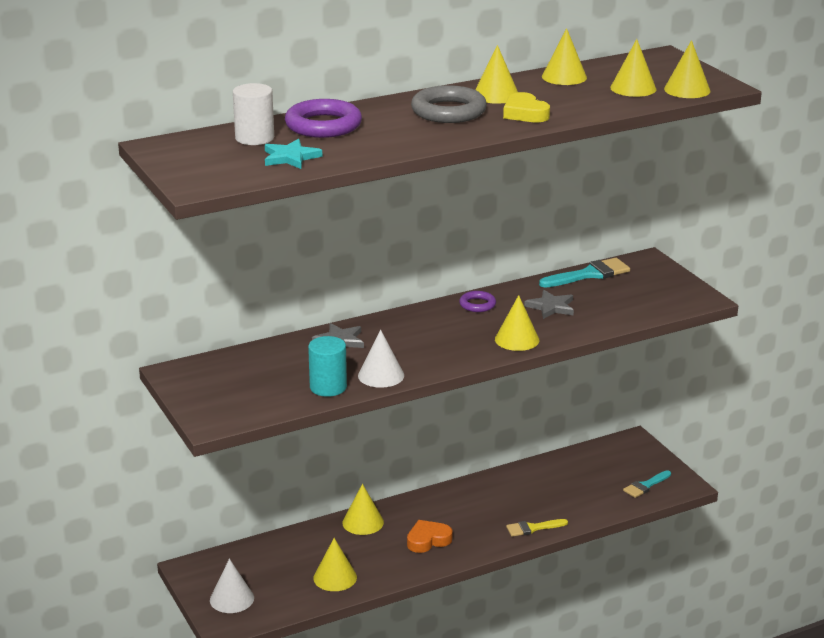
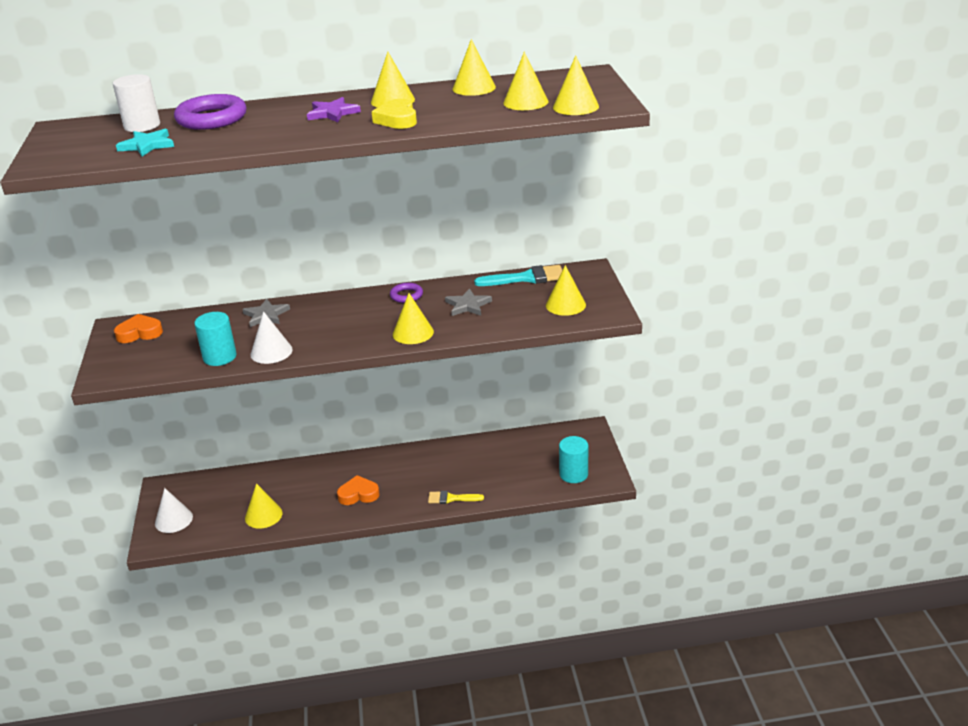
camera: 20 degrees right, 5 degrees up
(210, 375) = (139, 333): none -> orange heart
(363, 522) = (318, 469): yellow cone -> yellow cone (565, 305)
(448, 111) = (332, 113): grey ring -> purple star
(645, 486) = (573, 474): turquoise brush -> turquoise cylinder

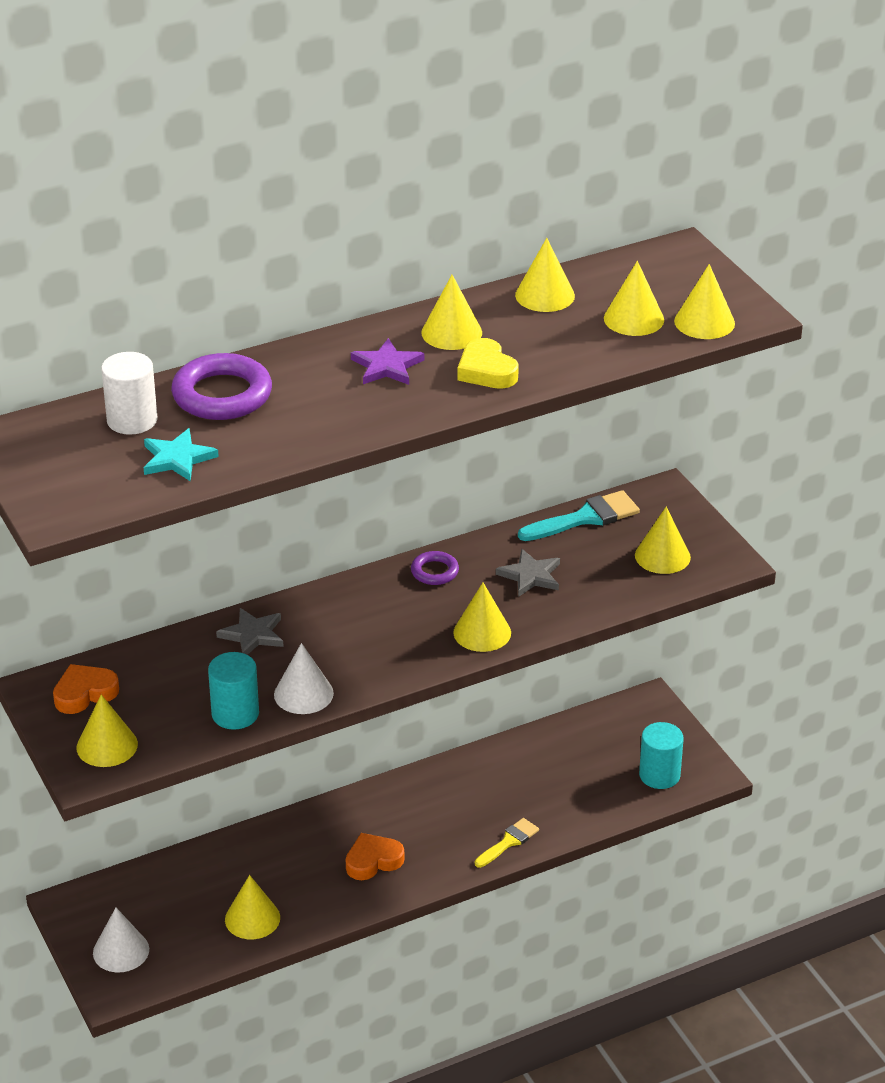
camera: 20 degrees left, 5 degrees up
(127, 363) = (107, 745): none -> yellow cone
(451, 498) = (508, 842): yellow brush -> yellow brush turned 150 degrees clockwise

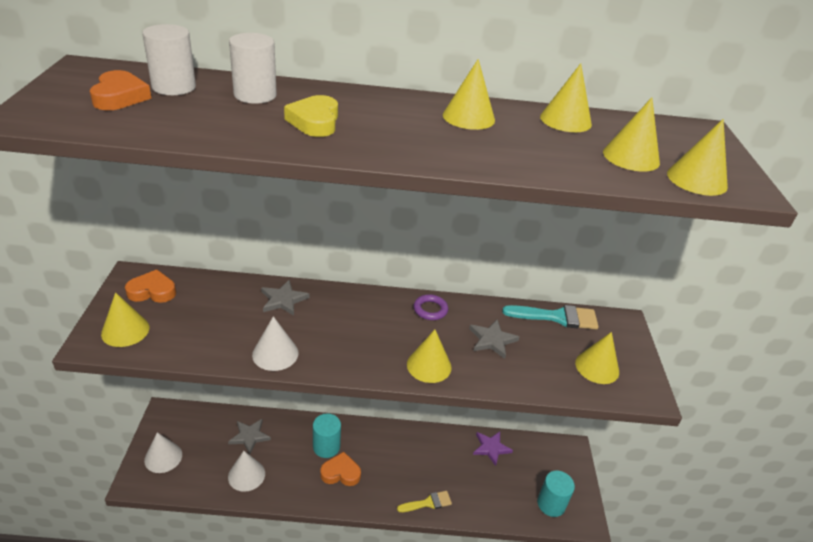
camera: 25 degrees right, 0 degrees up
(100, 455) = (120, 97): none -> orange heart
(177, 459) = (165, 117): turquoise star -> none
(215, 876) = (249, 436): none -> grey star
(222, 395) = (255, 95): purple ring -> white cylinder
(235, 714) = (220, 347): turquoise cylinder -> turquoise cylinder (326, 446)
(252, 918) = (246, 475): yellow cone -> white cone
(387, 366) = (395, 119): purple star -> purple star (491, 448)
(486, 371) = (471, 148): yellow heart -> yellow heart (315, 121)

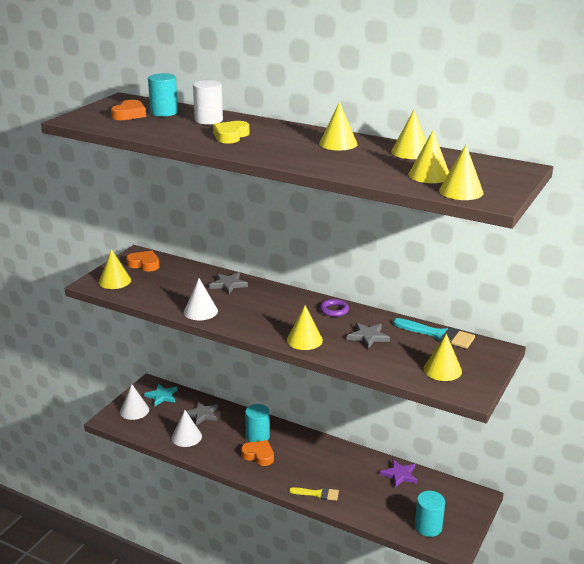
camera: 30 degrees right, 10 degrees down
(174, 87) = (164, 112): white cylinder -> turquoise cylinder
(188, 425) = (162, 396): none -> turquoise star

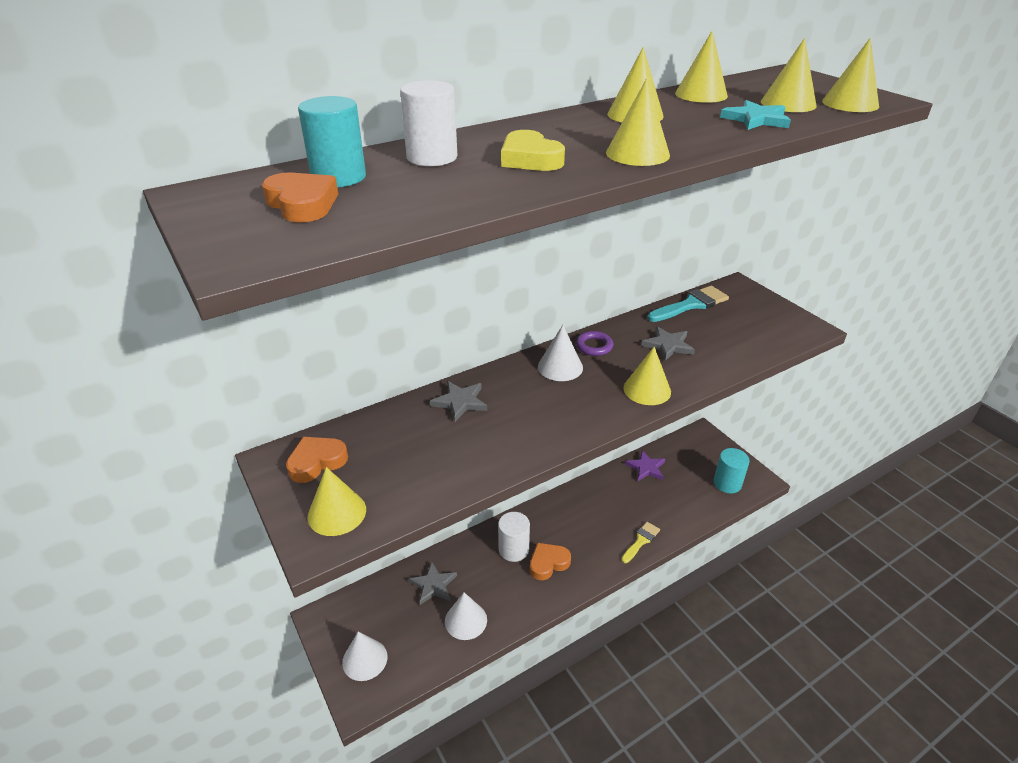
camera: 60 degrees left, 10 degrees up
(162, 396) = (360, 614): turquoise star -> turquoise star (756, 119)
(200, 311) = (512, 450): white cone -> white cone (560, 367)
(257, 436) = (513, 549): turquoise cylinder -> white cylinder
(442, 370) = (759, 327): yellow cone -> yellow cone (637, 154)

